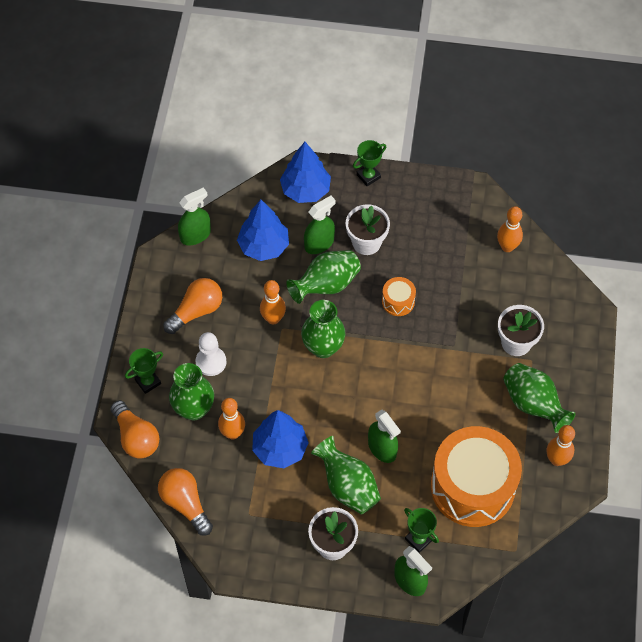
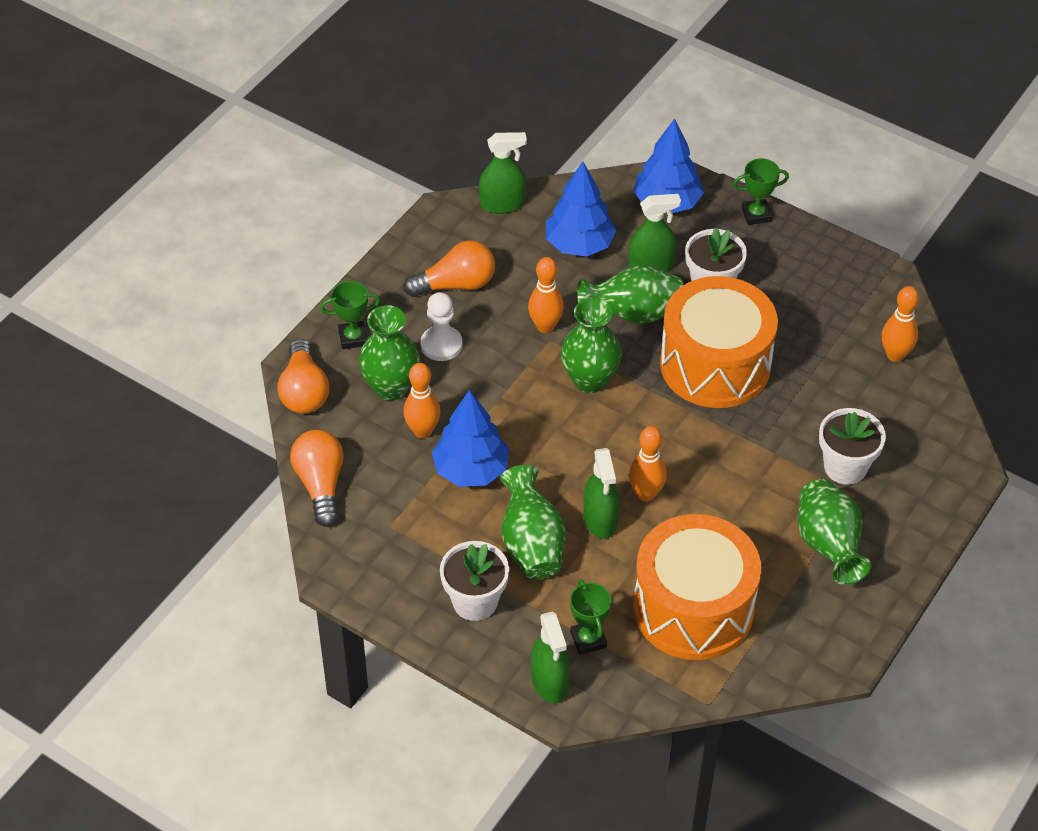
camera: 25 degrees right, 10 degrees down
(398, 301) = (715, 364): orange drum -> orange drum, size x2.40
(556, 460) = (824, 621): orange bowling pin -> orange bowling pin (646, 494)

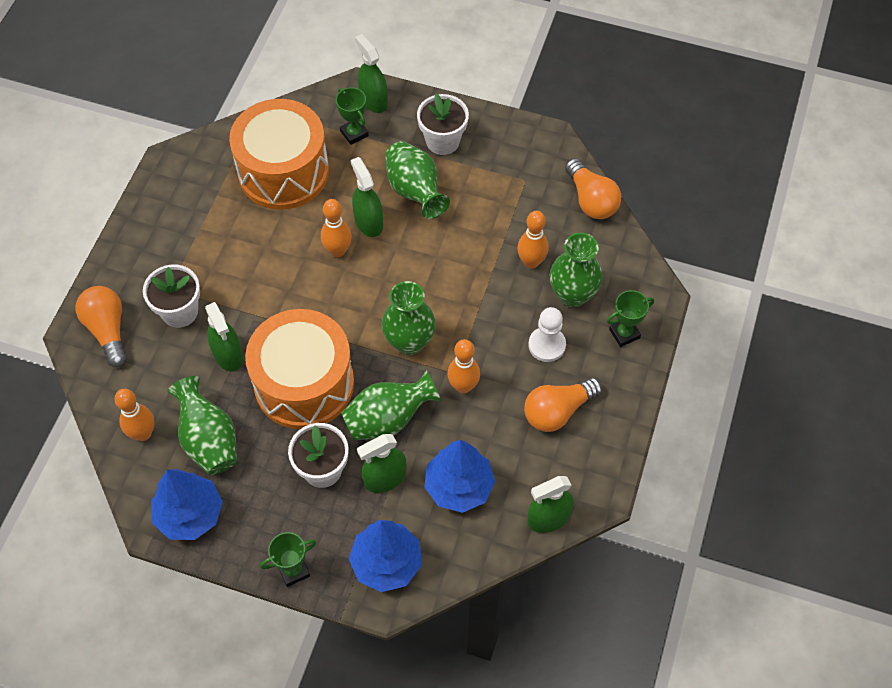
camera: 165 degrees right, 10 degrees up
(304, 391) = (641, 274): orange light bulb -> orange light bulb (108, 330)
(471, 470) = (480, 238): blue tree -> blue tree (190, 514)
(794, 410) = (228, 355): none -> green spray bottle
(828, 545) = (187, 242): green vase -> green vase (209, 440)

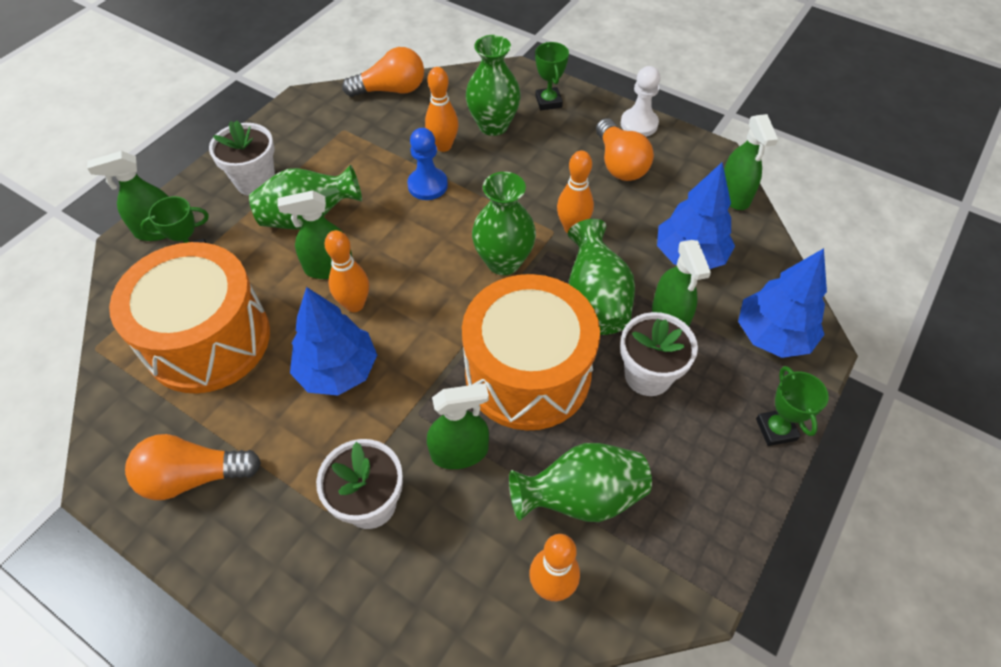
camera: 75 degrees left, 5 degrees down
(108, 330) = (363, 613): orange light bulb -> orange light bulb (194, 476)
(190, 514) = (687, 539): blue tree -> blue tree (338, 371)
(478, 263) = (427, 185): none -> blue pawn
(547, 345) = (544, 155): white pawn -> white pawn (639, 124)

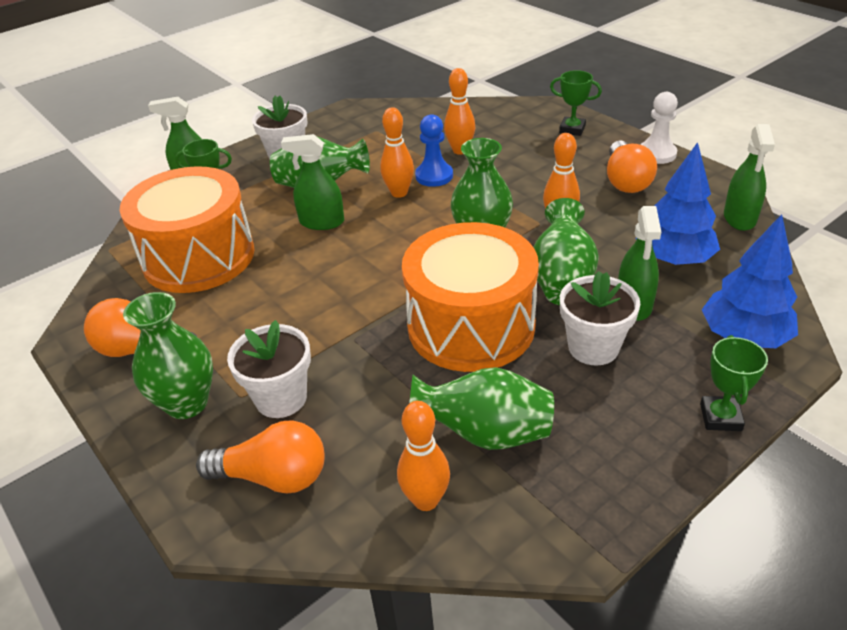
camera: 20 degrees right, 15 degrees down
(338, 371) = (296, 296): blue tree -> none
(355, 304) = (332, 251): orange bowling pin -> orange bowling pin (399, 193)
(391, 90) = (429, 108): orange light bulb -> orange light bulb (273, 476)
(459, 452) = (380, 375): green spray bottle -> none
(493, 125) = (512, 141): green vase -> green vase (187, 403)
(548, 102) = (572, 129): green trophy -> green trophy turned 75 degrees counterclockwise

